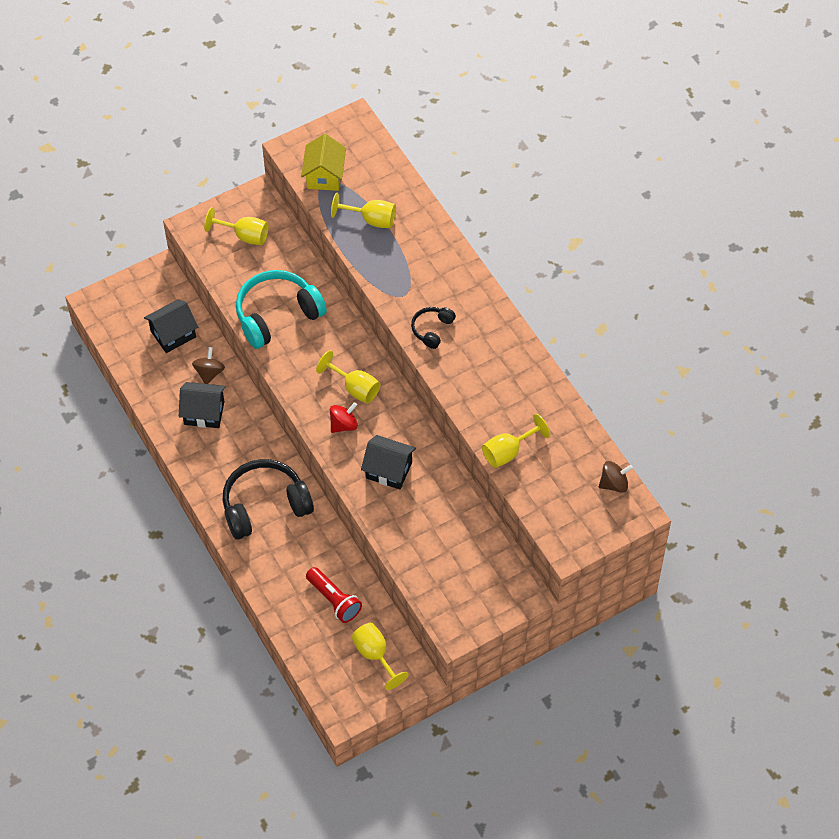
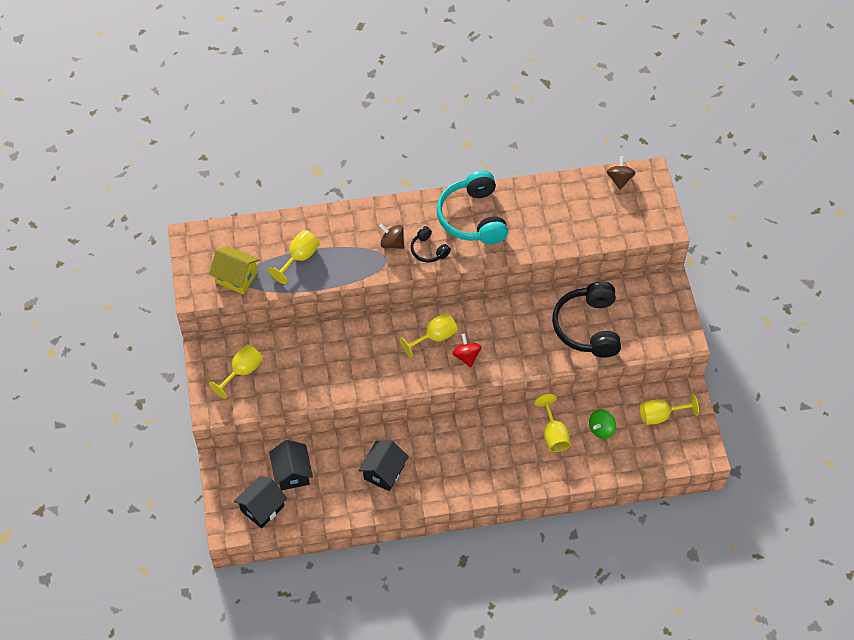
camera: 70 degrees left, 0 degrees up
(209, 373) = (345, 456): brown spinning top -> brown spinning top (392, 243)
(265, 505) = (494, 453): black headphones -> black headphones (588, 327)
(277, 315) = (336, 372): turquoise headphones -> turquoise headphones (472, 217)
(334, 600) = (601, 429): red flashlight -> green spinning top
(388, 470) = (522, 338): black house -> black house (262, 508)
(508, 452) = (565, 236): yellow goblet -> yellow goblet (553, 434)

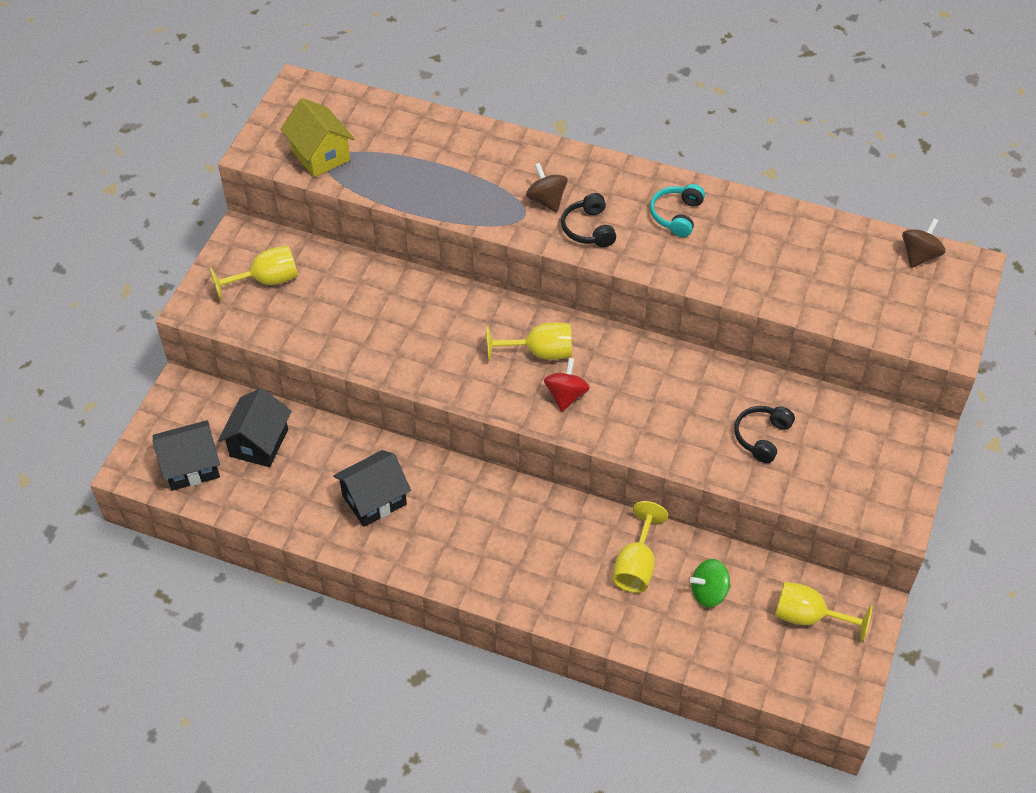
camera: 30 degrees right, 5 degrees down
(299, 258) = (414, 166): yellow goblet -> none
(472, 217) = (676, 215): turquoise headphones -> turquoise headphones, size x0.50
(588, 327) = (762, 437): black headphones -> black headphones, size x0.50

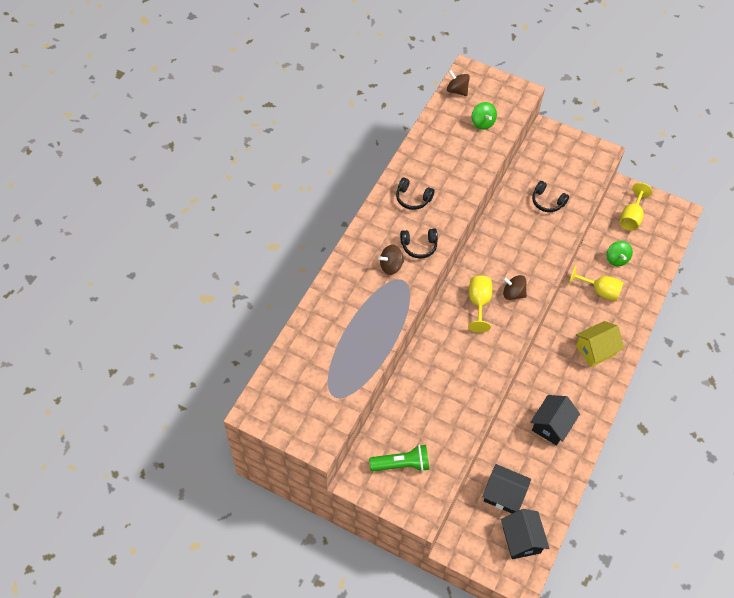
camera: 85 degrees left, 5 degrees up
(266, 281) = (401, 464): yellow goblet -> green flashlight
(320, 155) = (328, 400): yellow house -> yellow house (595, 350)
(374, 500) = (551, 426): black house -> black house turned 60 degrees clockwise
(566, 395) = (513, 293): red spinning top -> brown spinning top
(676, 215) = (413, 198): turquoise headphones -> black headphones
(859, 292) = (482, 123): none -> green spinning top

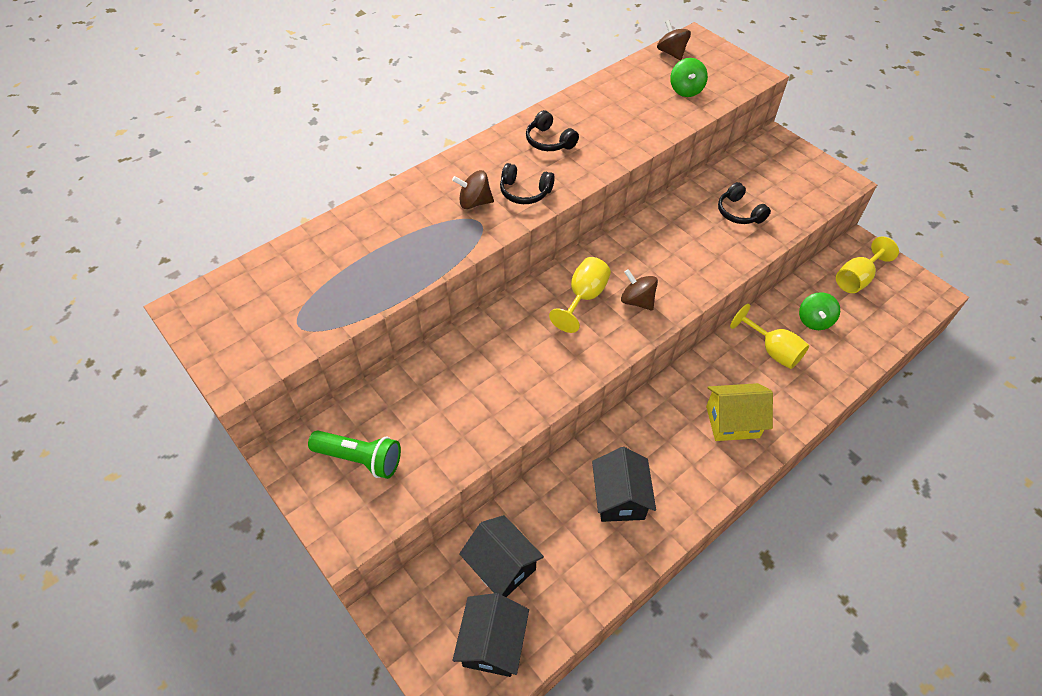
camera: 25 degrees right, 5 degrees down
(551, 426) = (620, 498): black house -> black house turned 60 degrees counterclockwise

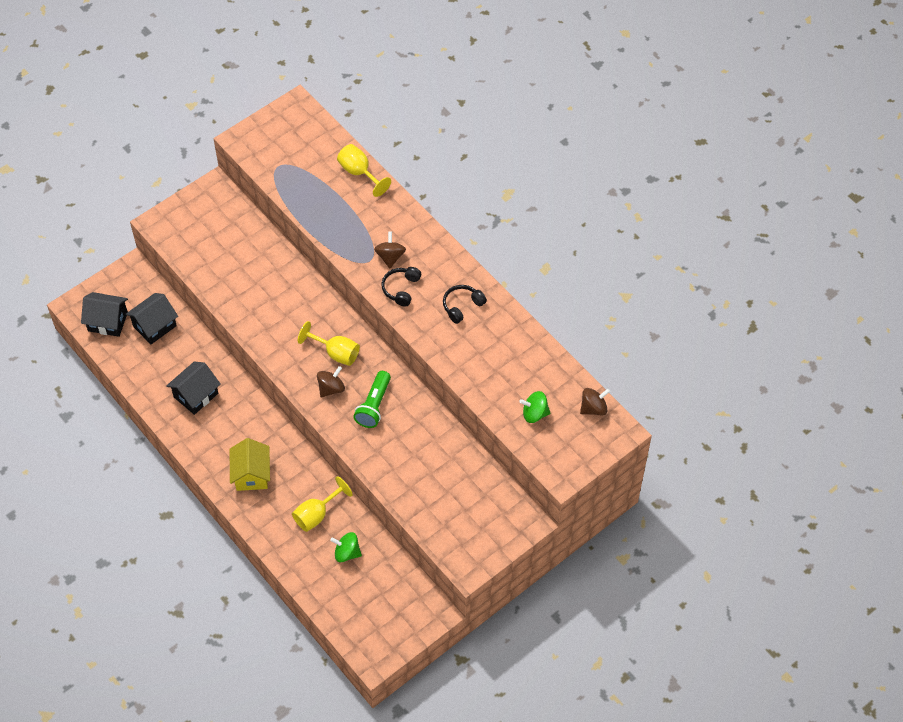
camera: 90 degrees right, 5 degrees up
(360, 459) = (209, 226): green flashlight -> green flashlight (374, 405)
(620, 498) = (196, 395): black house -> black house turned 45 degrees counterclockwise
(739, 212) = (427, 474): black headphones -> none
(856, 278) = (394, 598): yellow goblet -> yellow goblet (359, 173)

